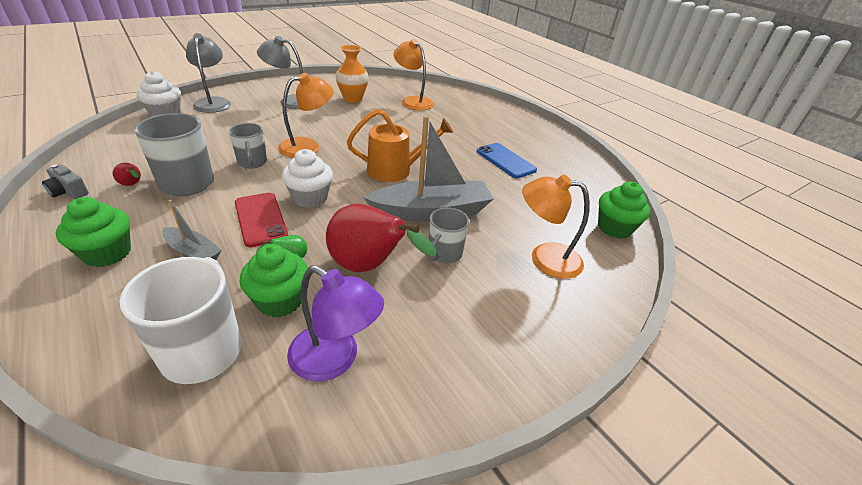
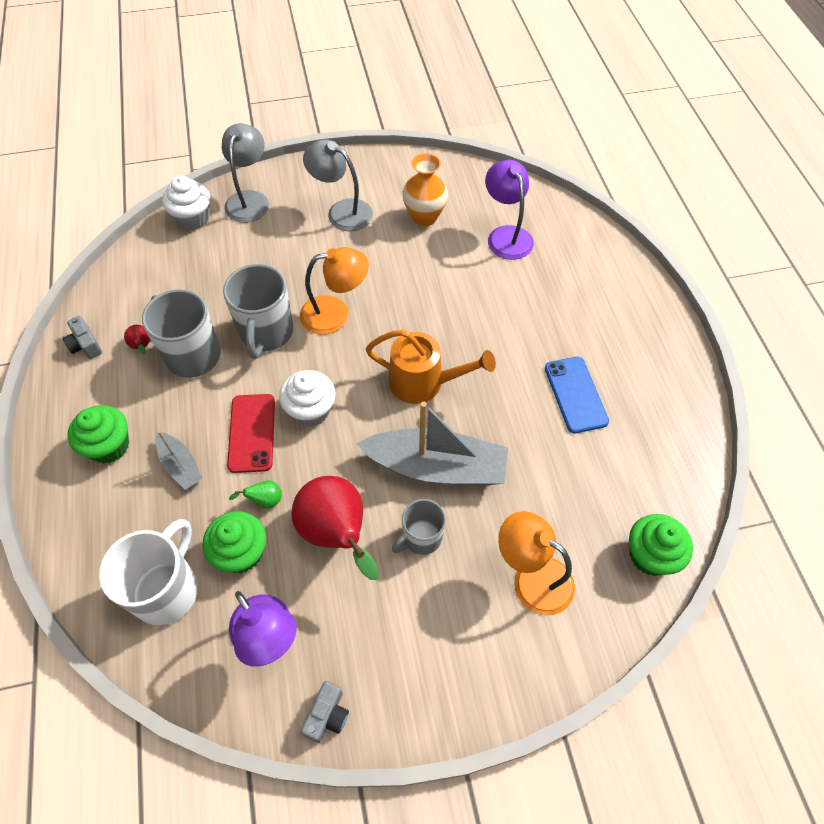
camera: 25 degrees right, 20 degrees up
(252, 163) = (266, 333): grey mug -> grey mug, size x1.64
(413, 101) = (506, 235): orange lamp -> purple lamp
(428, 408) = (327, 715): none -> grey camera

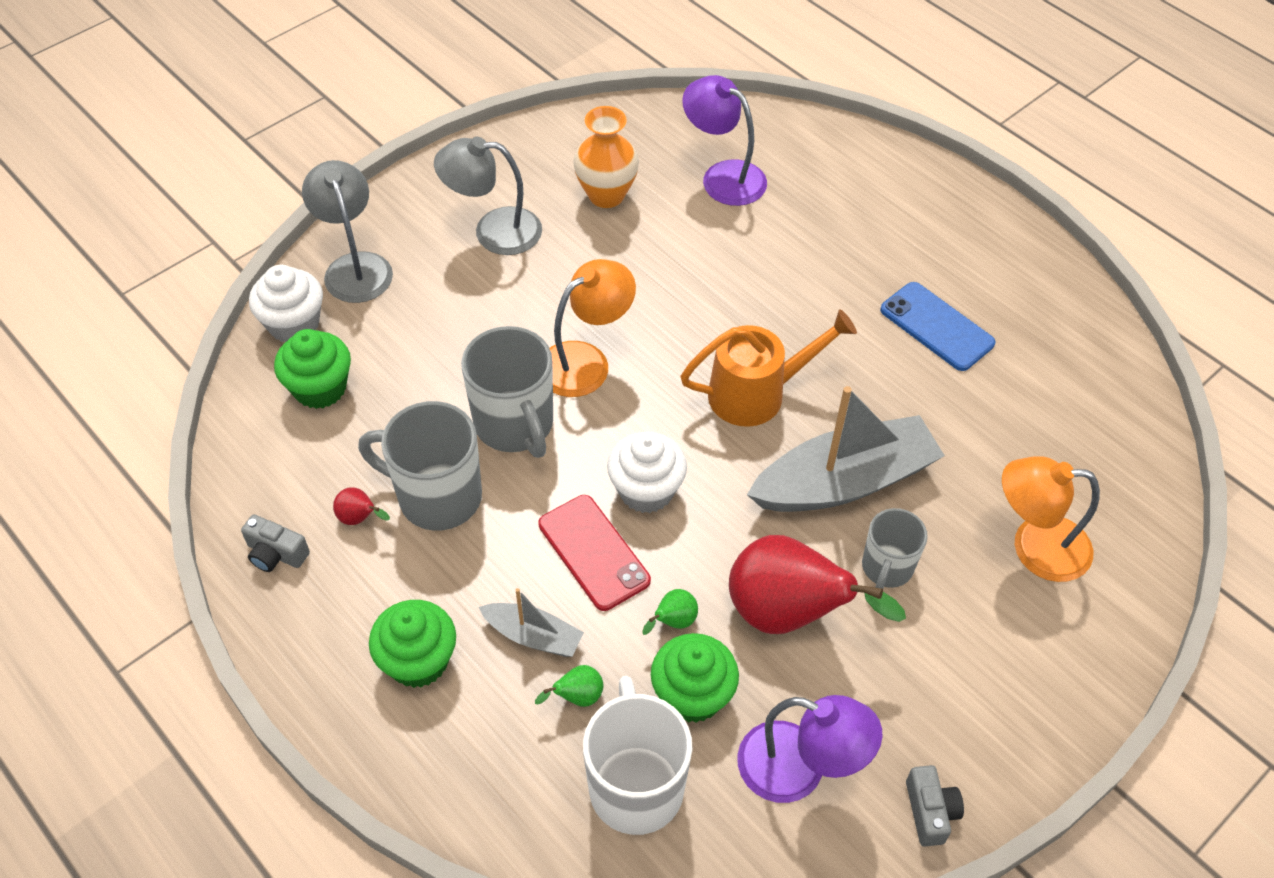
camera: 30 degrees left, 5 degrees down
(176, 516) = (577, 697): none -> green pear
(650, 555) = (1135, 460): green cupcake -> green cupcake (320, 388)

